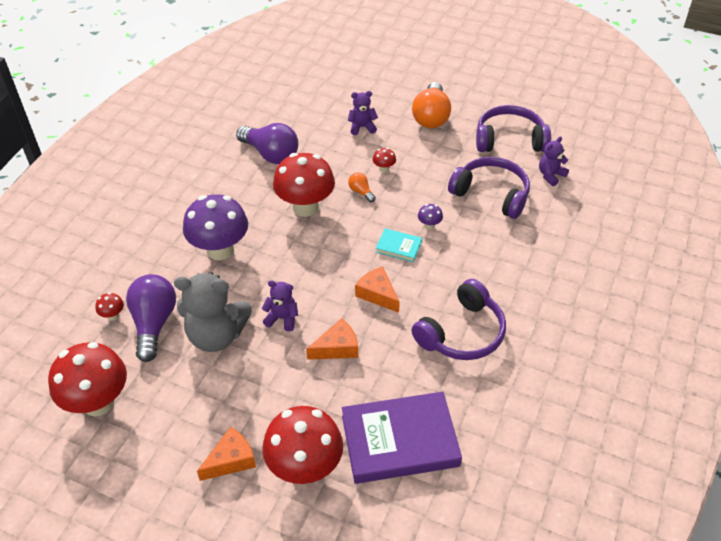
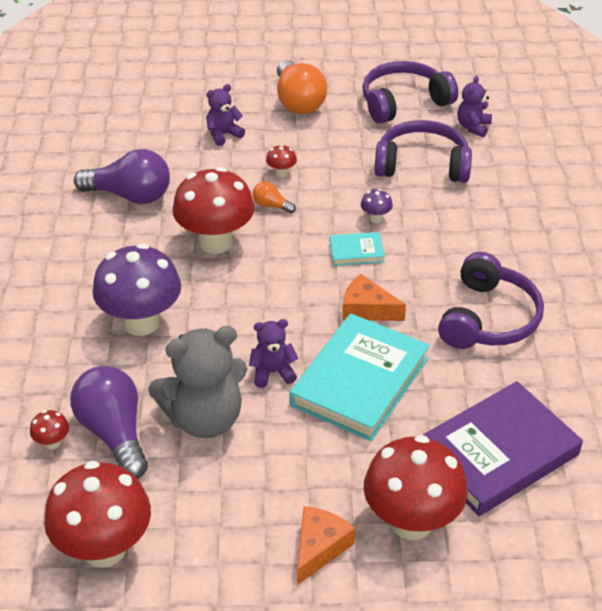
camera: 25 degrees left, 5 degrees down
(337, 348) = (360, 382): orange cheese -> turquoise book

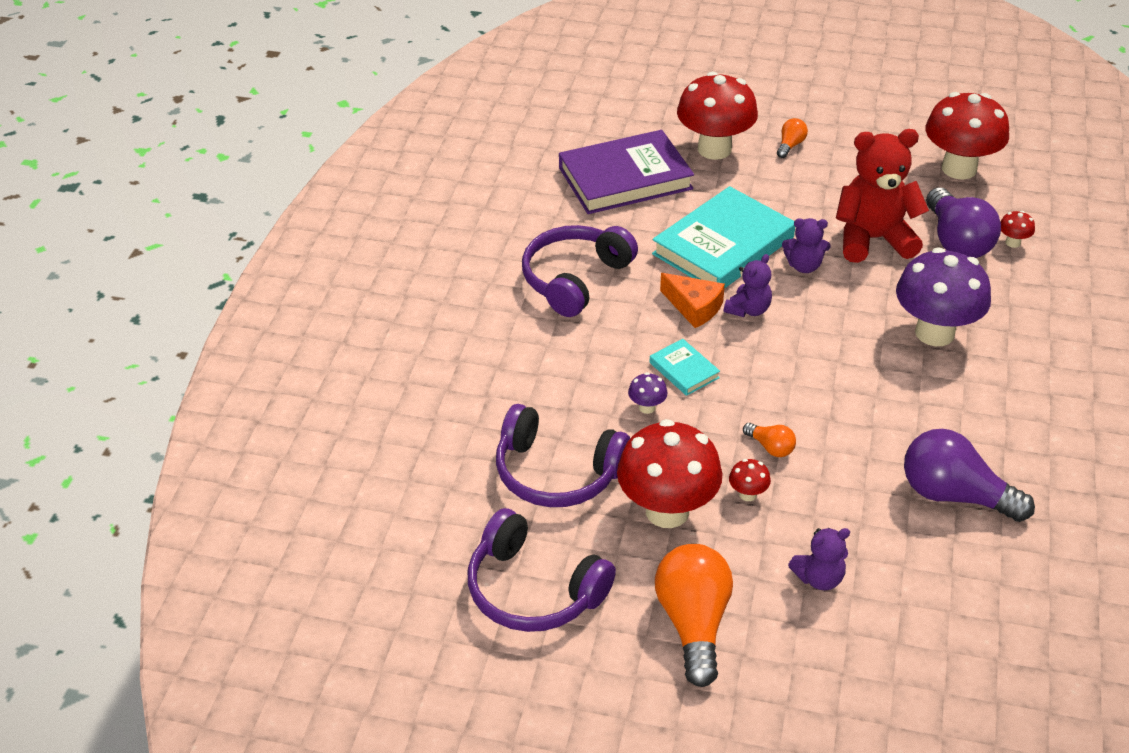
camera: 165 degrees left, 0 degrees up
(204, 419) = (873, 239): grey teddy bear -> red teddy bear
(215, 242) = (847, 410): red mushroom -> red mushroom (667, 511)
(319, 548) = (790, 145): orange cheese -> orange light bulb
(356, 252) = (684, 370): turquoise book -> turquoise book turned 45 degrees clockwise
(403, 102) = (533, 590): purple headphones -> purple headphones turned 45 degrees clockwise
(473, 127) = (457, 523): purple teddy bear -> purple teddy bear (748, 310)

